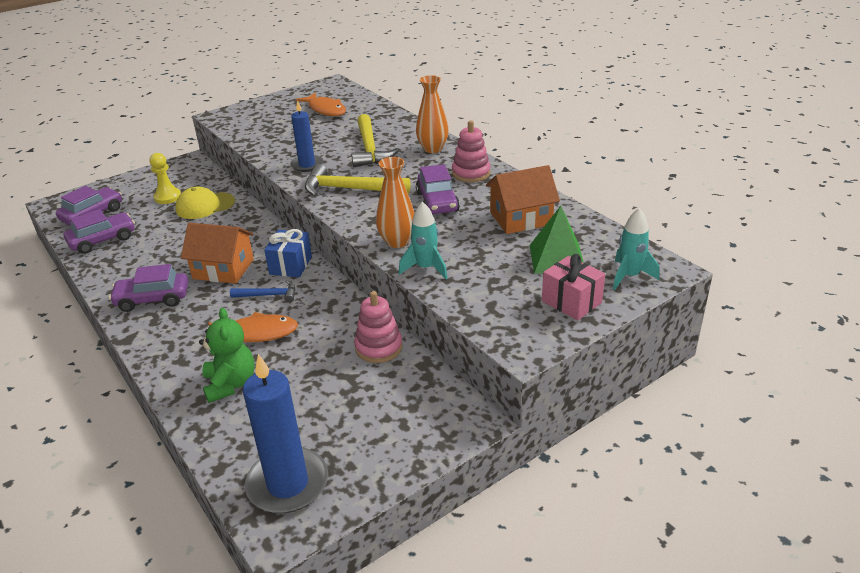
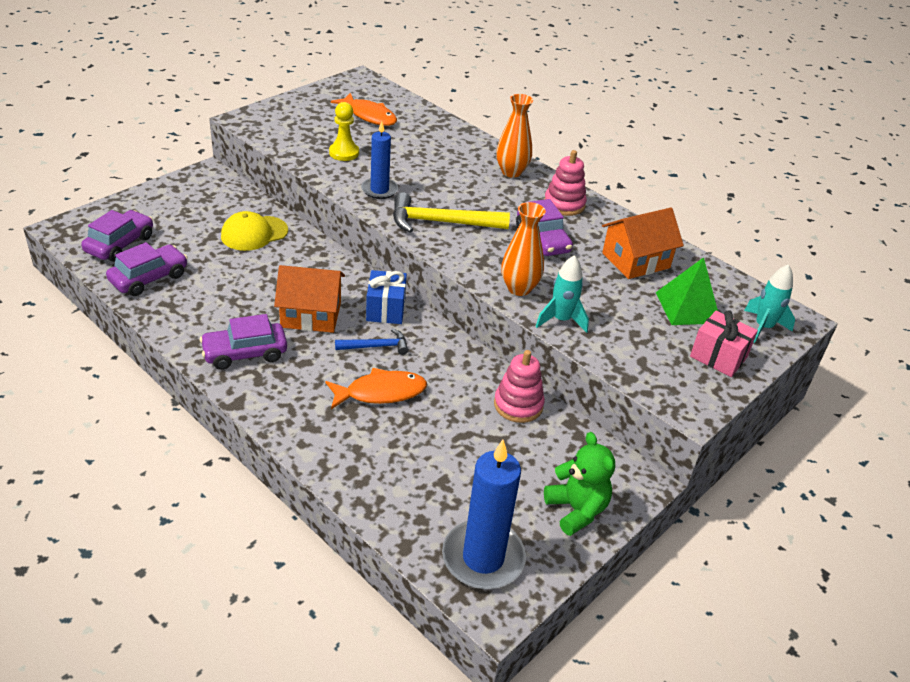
camera: 15 degrees left, 5 degrees up
(167, 197) = (203, 221): yellow pawn -> yellow pawn (344, 153)
(230, 384) = (377, 452): green teddy bear -> green teddy bear (576, 510)
(370, 149) = (442, 170): yellow hammer -> none

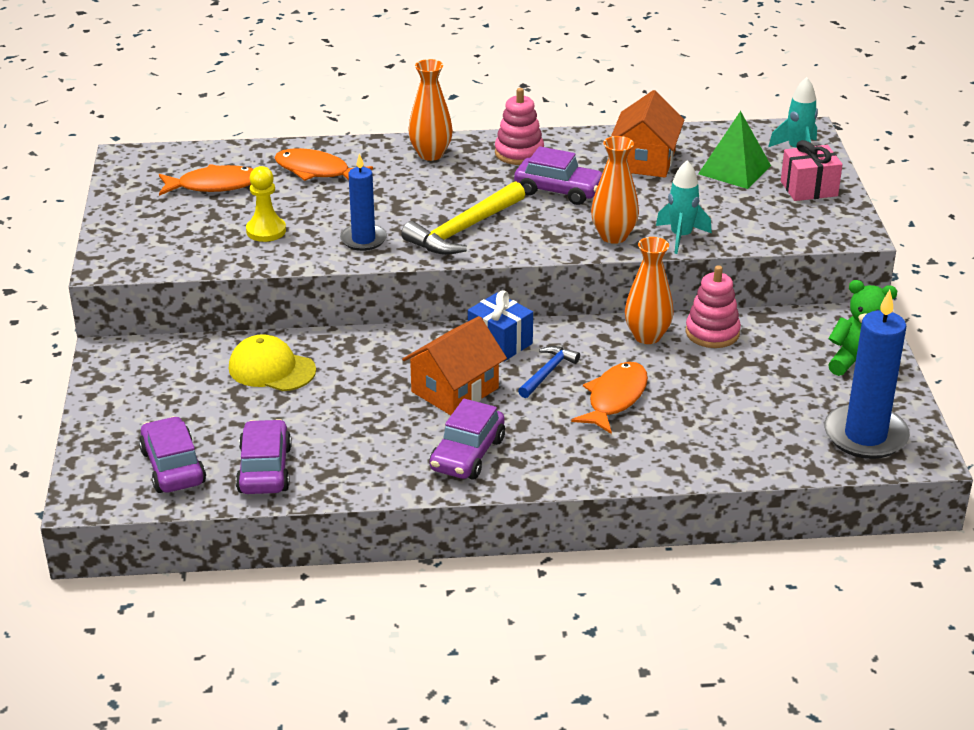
camera: 45 degrees left, 5 degrees down
(254, 233) = (271, 369): yellow cap -> yellow cap turned 105 degrees clockwise
(432, 141) = (316, 171): none -> orange fish
(474, 374) = (647, 336): none -> orange vase

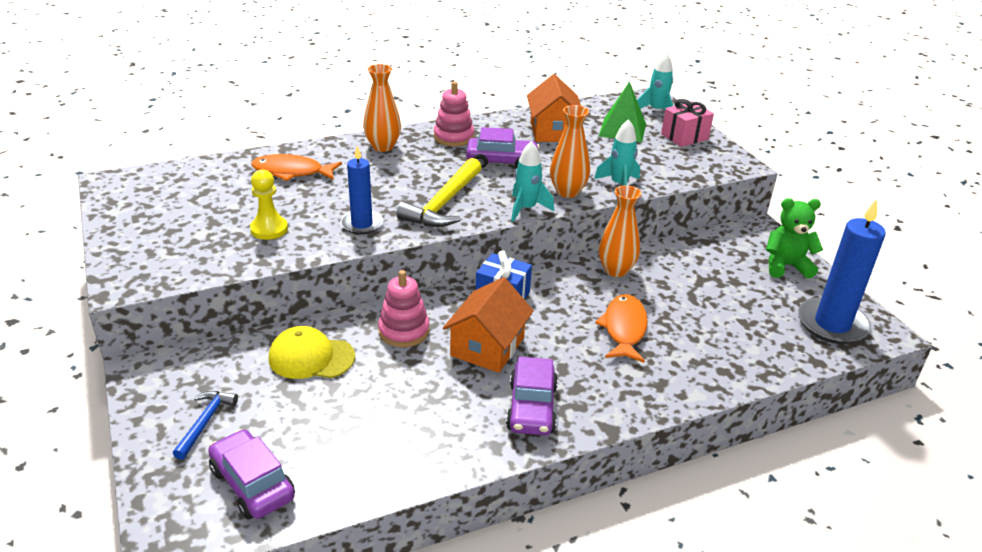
camera: 20 degrees left, 0 degrees up
(214, 185) = (203, 196): orange fish -> none
(265, 469) = (348, 465): purple car -> none
(547, 372) = (556, 316): blue hammer -> blue hammer (205, 422)
(553, 249) = (526, 209): none -> turquoise rocket
(712, 333) = (662, 259): pink stacking toy -> pink stacking toy (404, 331)

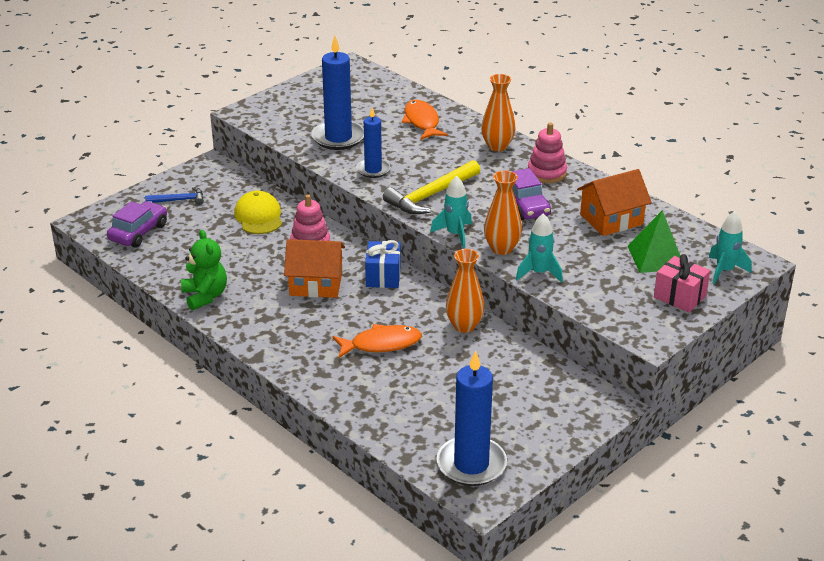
camera: 70 degrees right, 0 degrees up
(269, 229) = (338, 138): yellow pawn -> blue candle
(444, 204) = (431, 195): yellow hammer -> yellow hammer turned 45 degrees counterclockwise
(531, 408) = (260, 318): purple car -> none
(786, 266) = (552, 427): green teddy bear -> green teddy bear (205, 296)

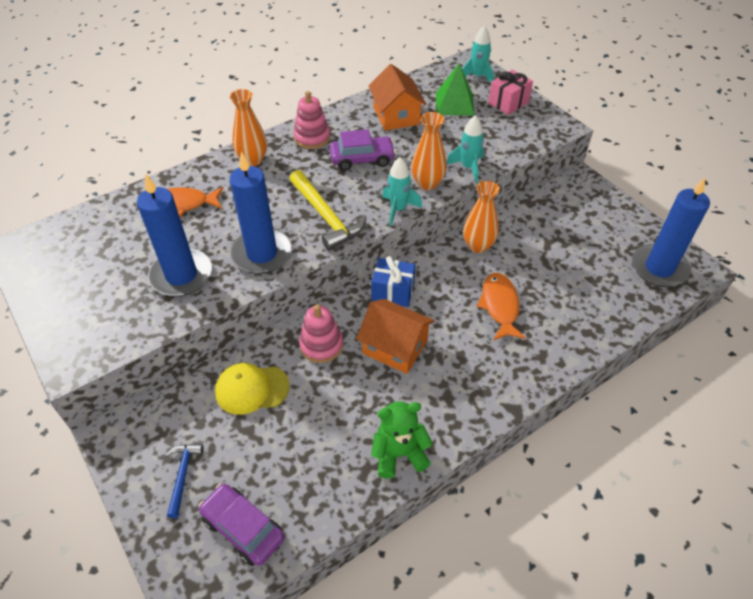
camera: 80 degrees left, 15 degrees up
(316, 284) = (395, 347): orange house -> orange house turned 75 degrees counterclockwise
(373, 170) = (262, 254): blue candle -> blue candle, size x1.63

